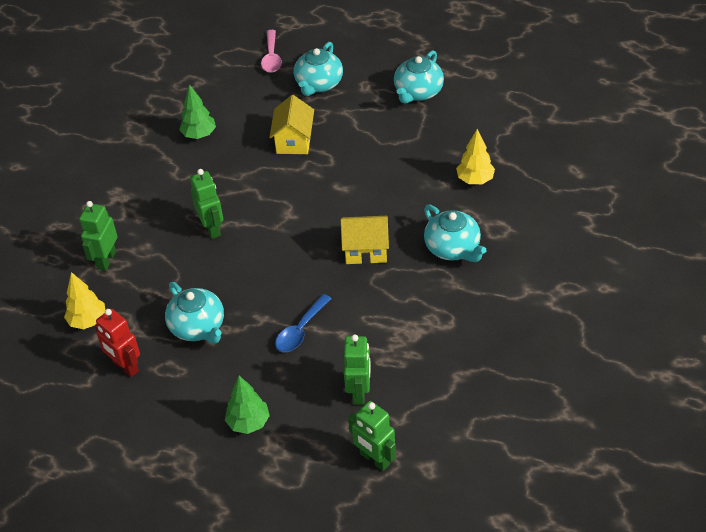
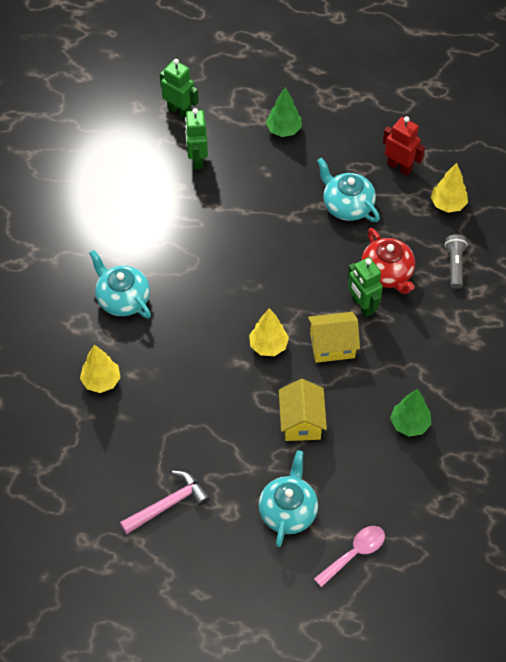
camera: 170 degrees right, 10 degrees up
(106, 260) = (455, 265): green robot -> grey flashlight
(177, 256) = (387, 273): none -> red teapot
(271, 57) = (354, 553): pink spoon -> pink spoon turned 60 degrees clockwise
(300, 330) = (255, 208): blue spoon -> none
(312, 200) = (268, 345): none -> yellow tree
(366, 250) = (206, 291): yellow house -> yellow house (332, 345)
(418, 92) = (168, 504): turquoise teapot -> pink hammer

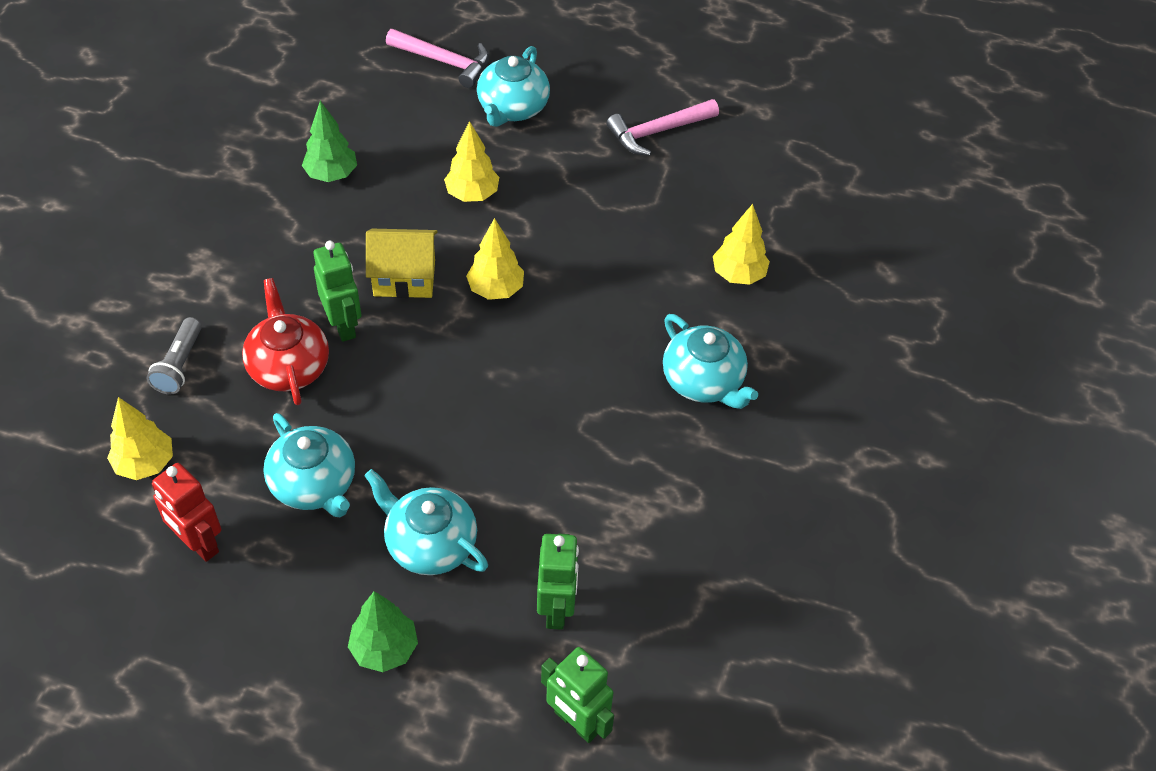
camera: 175 degrees left, 5 degrees down
(273, 182) = (429, 543): none -> turquoise teapot
(301, 422) = (472, 194): yellow house -> yellow tree
(354, 553) = (444, 62): pink spoon -> pink hammer

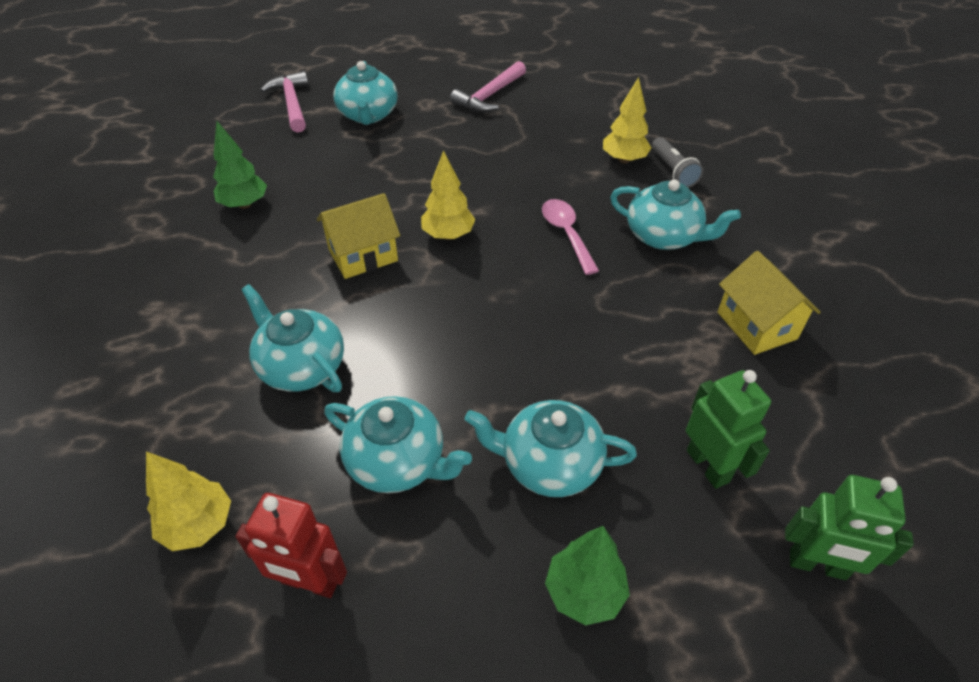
camera: 25 degrees left, 5 degrees down
(179, 365) = (184, 411): grey flashlight -> grey flashlight (673, 171)
(288, 366) = (301, 366): red teapot -> turquoise teapot
(344, 325) = (332, 311): green robot -> none
(444, 62) = (292, 103): pink hammer -> pink hammer turned 105 degrees counterclockwise
(472, 194) = (378, 178): yellow tree -> none
(609, 337) = (566, 234): none -> pink spoon
(712, 512) = (756, 325): none -> yellow house

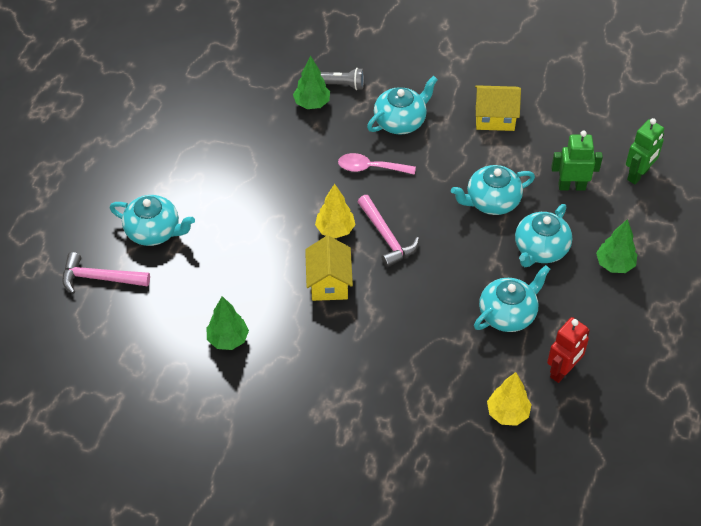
camera: 65 degrees left, 5 degrees up
(301, 366) = (415, 341): turquoise teapot -> turquoise teapot (491, 201)
(489, 96) = (179, 145): pink hammer -> pink hammer (386, 237)
(624, 160) = (312, 104): yellow tree -> green tree

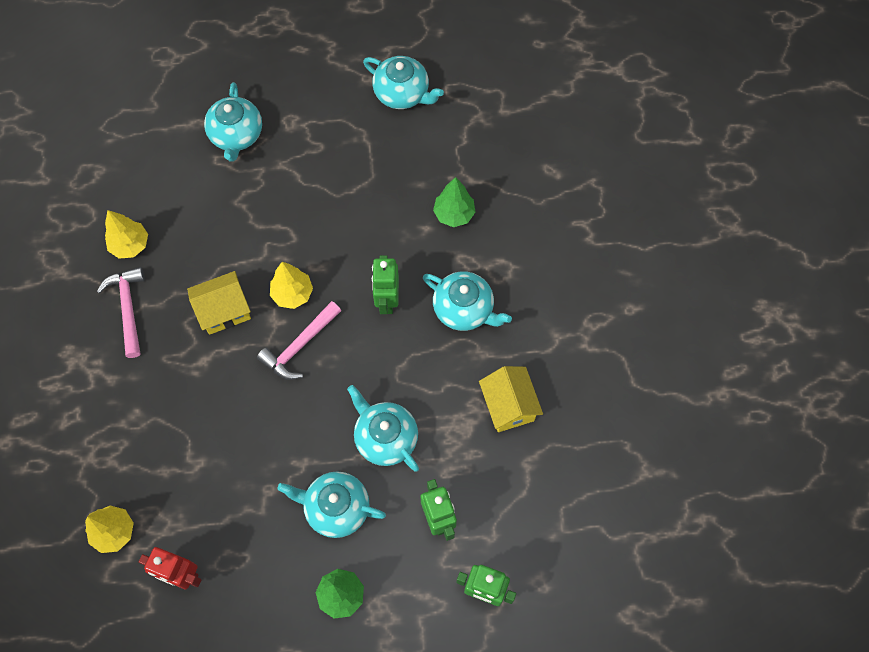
camera: 70 degrees right, 15 degrees up
(99, 278) = (167, 112): pink hammer -> pink hammer (128, 308)
(228, 339) = (130, 245): green tree -> yellow tree
(340, 85) = (492, 232): grey flashlight -> none
(370, 168) = (387, 300): pink spoon -> green robot
(508, 314) = (238, 497): turquoise teapot -> turquoise teapot (402, 93)

